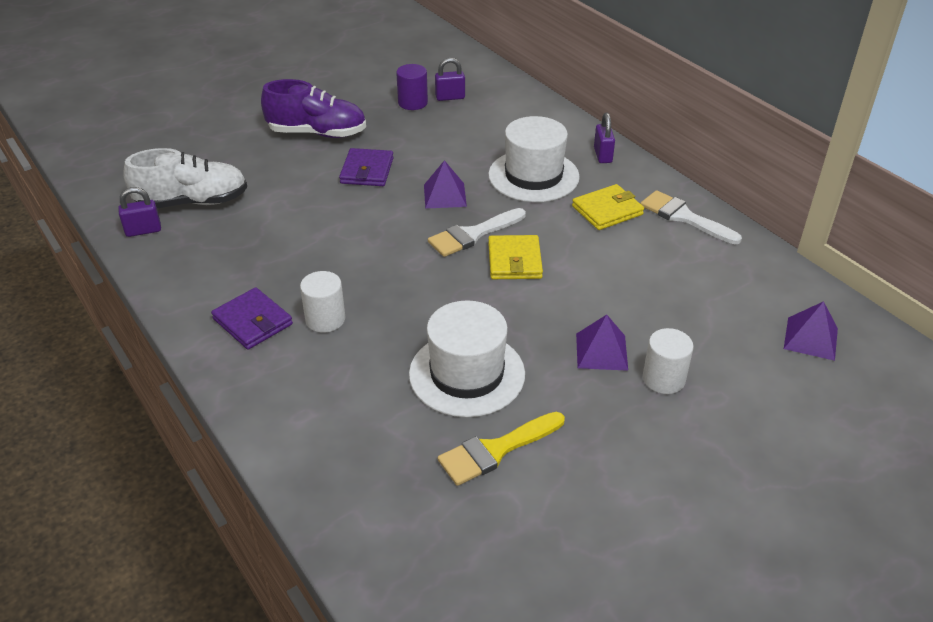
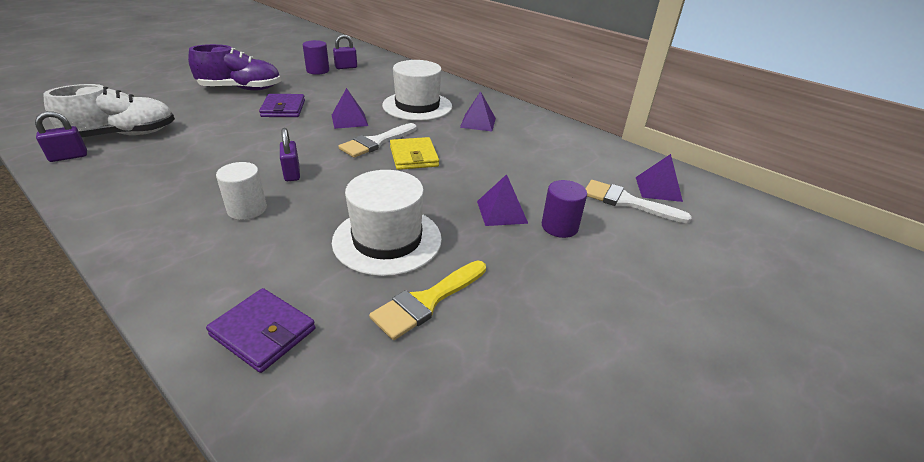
camera: 15 degrees left, 5 degrees down
(253, 321) = (172, 217): purple wallet -> purple wallet (263, 332)
(602, 155) = (465, 93): purple padlock -> purple padlock (292, 173)
(607, 210) = (478, 122): yellow wallet -> purple pyramid
(663, 379) = (559, 227): white cylinder -> purple cylinder
(684, 217) = (535, 123): white brush -> white brush (626, 202)

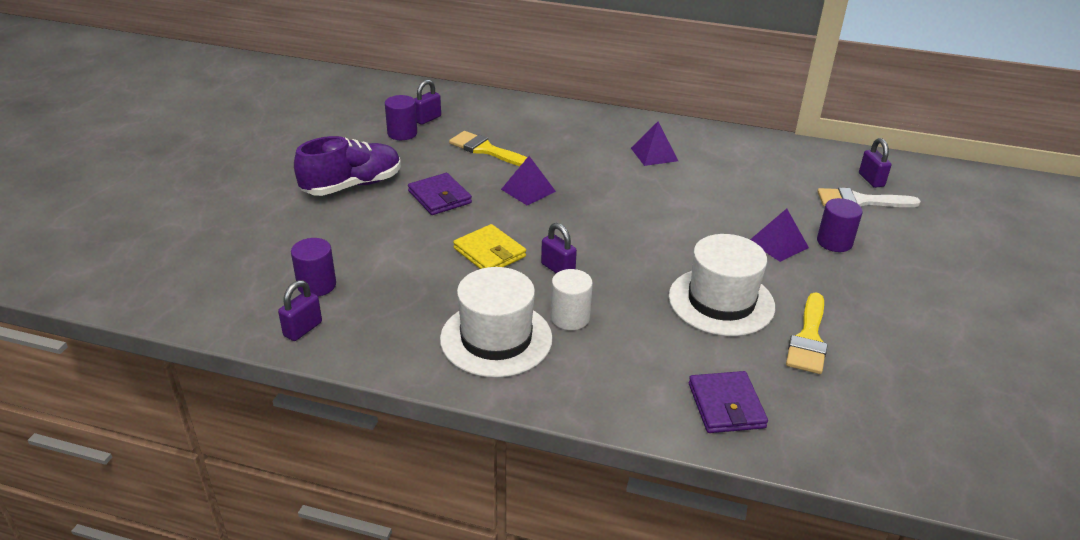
camera: 25 degrees left, 0 degrees up
(123, 135) = (317, 285): white shoe -> purple cylinder
(263, 332) = (726, 405): purple wallet -> purple wallet turned 75 degrees clockwise
(357, 91) = (486, 150): none -> yellow brush
(376, 142) = (588, 208): white brush -> none
(414, 156) = (643, 213): yellow wallet -> yellow wallet (489, 252)
(417, 106) = (572, 151): white hat -> white hat (496, 338)
(658, 189) = (871, 180): purple pyramid -> purple padlock

